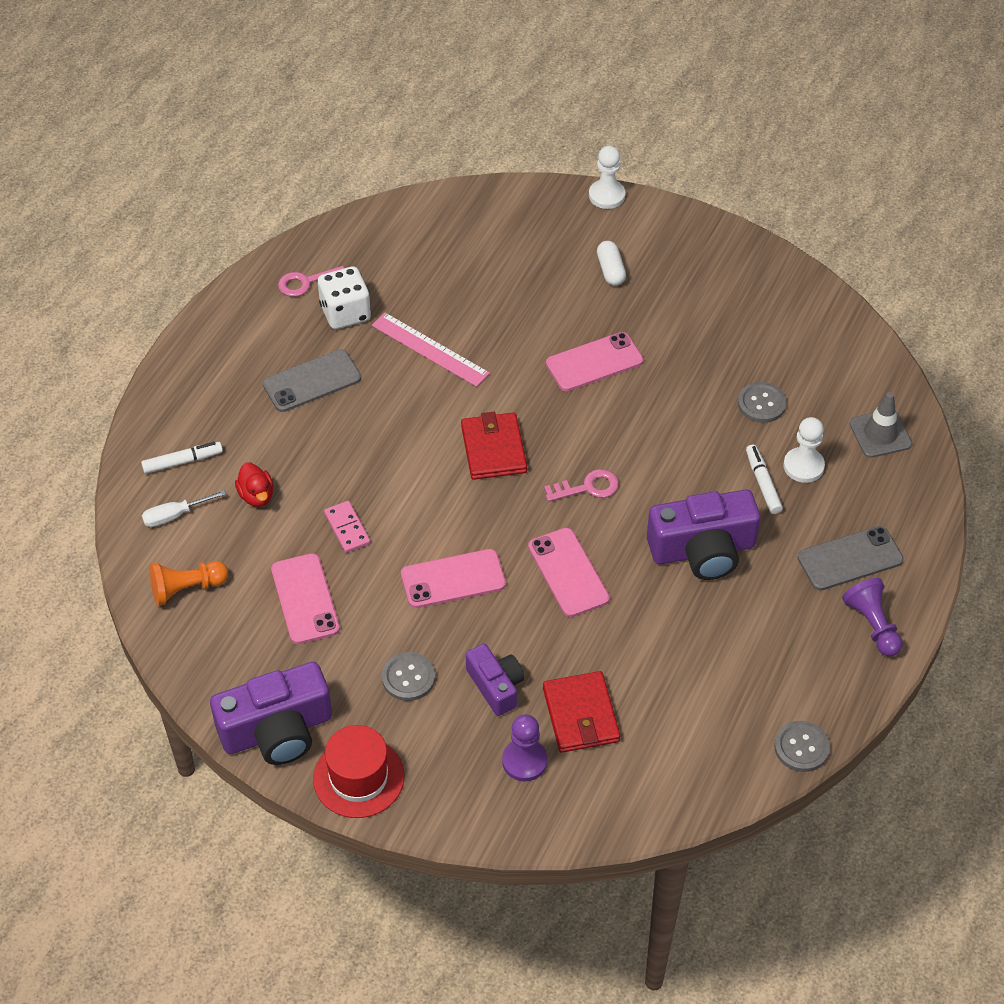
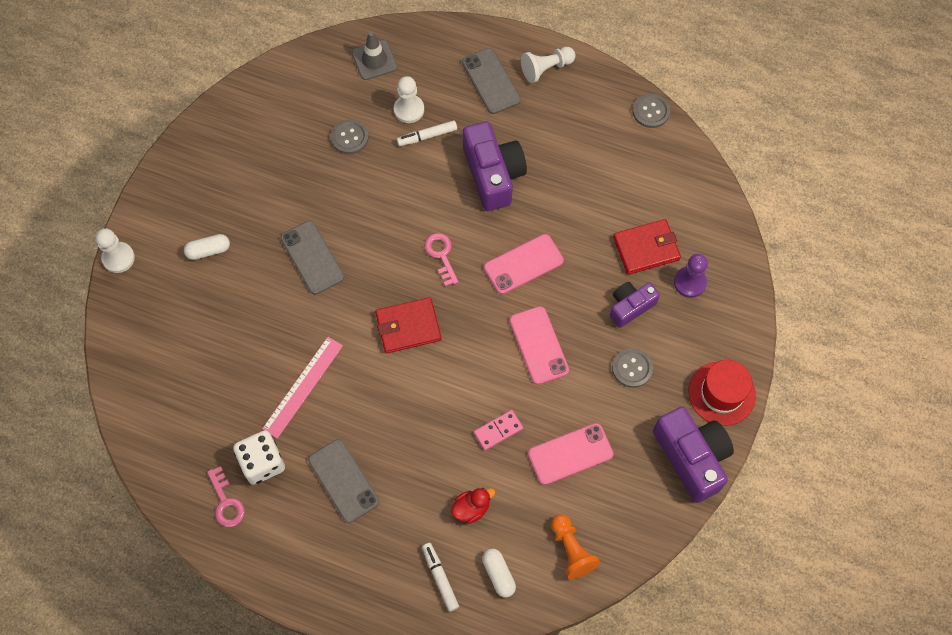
camera: 95 degrees left, 15 degrees up
(174, 516) = (498, 574): white screwdriver -> white capsule
(594, 362) = (312, 257): pink phone -> grey phone
(872, 625) = (546, 68): purple pawn -> white pawn

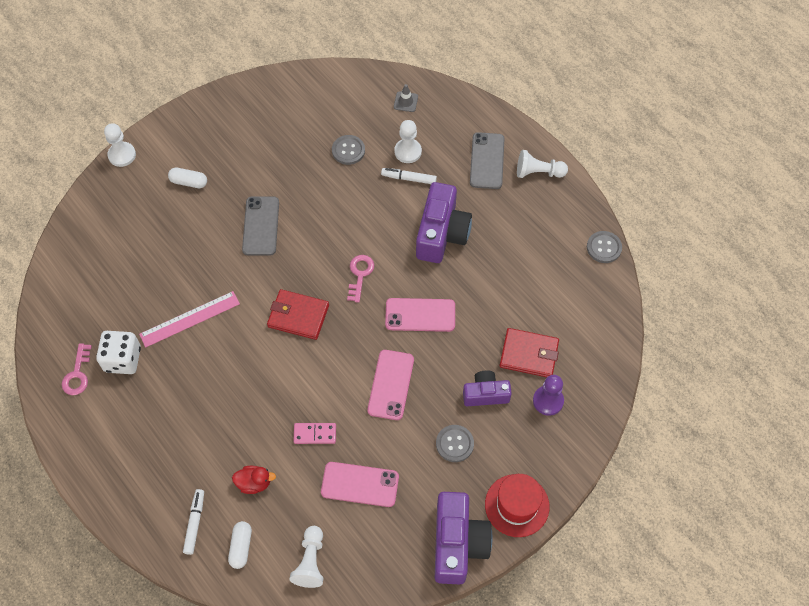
camera: 30 degrees right, 5 degrees down
(343, 480) = (172, 406): grey phone -> none
(374, 60) = (405, 102): grey traffic cone -> grey traffic cone, size x0.65
(571, 550) = (310, 561): orange pawn -> white pawn

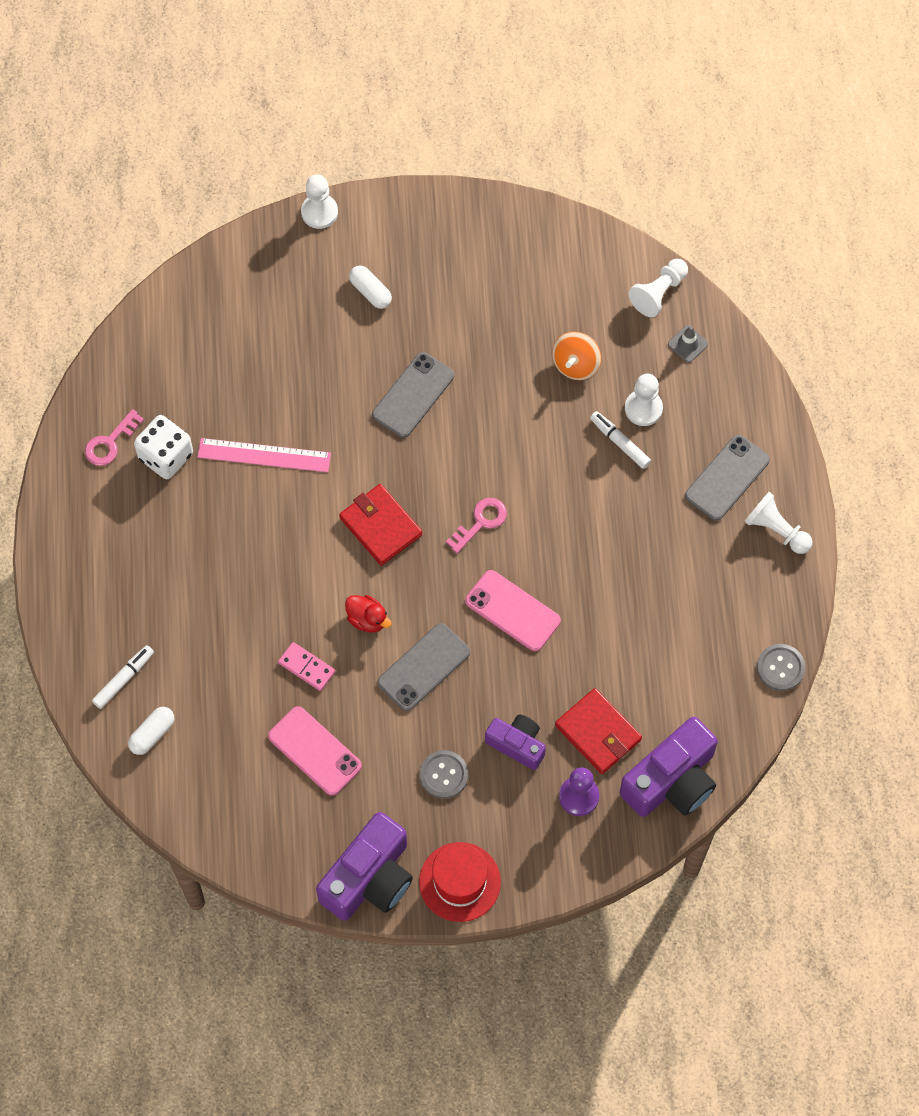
camera: 35 degrees right, 5 degrees up
(254, 483) = (210, 677): red duck -> red duck (367, 619)
(310, 561) = (210, 795): white pawn -> white pawn (658, 293)
(348, 150) = (576, 364): grey button -> orange spinning top
(391, 385) = (424, 667): pink phone -> grey phone
(441, 233) = (607, 532): purple camera -> purple camera (672, 780)

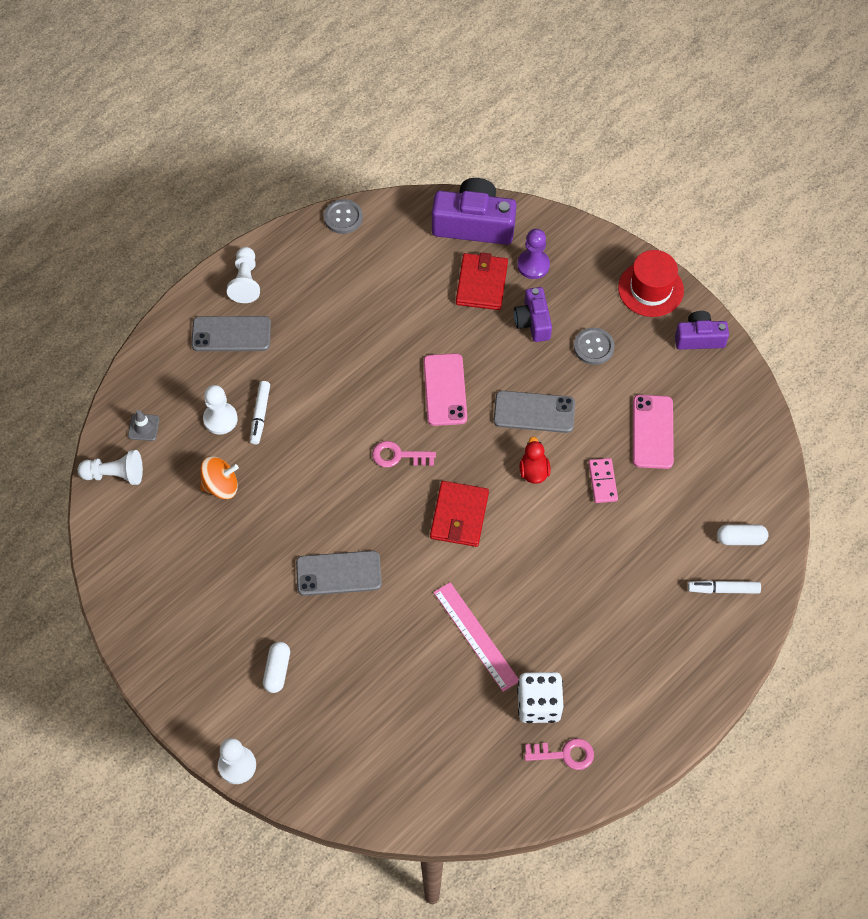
camera: 130 degrees left, 5 degrees down
(369, 878) = (699, 338): purple camera -> purple camera, size x0.59

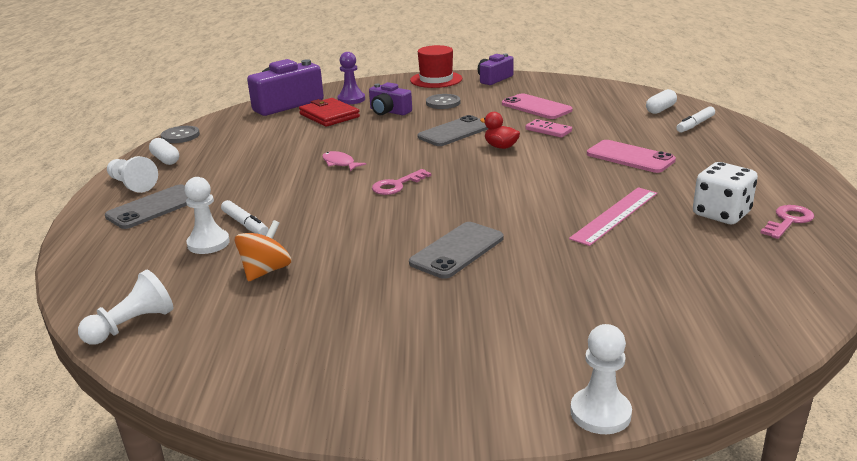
camera: 45 degrees left, 35 degrees down
(143, 427) = (128, 285): grey traffic cone -> none
(277, 670) = (511, 328): white capsule -> white capsule (165, 160)
(399, 383) = (340, 163): none -> pink fish
(445, 390) = (379, 151): pink phone -> pink phone (630, 157)
(459, 515) = (491, 182): red wallet -> none
(475, 636) = (615, 215): pink ruler -> pink ruler turned 60 degrees counterclockwise

